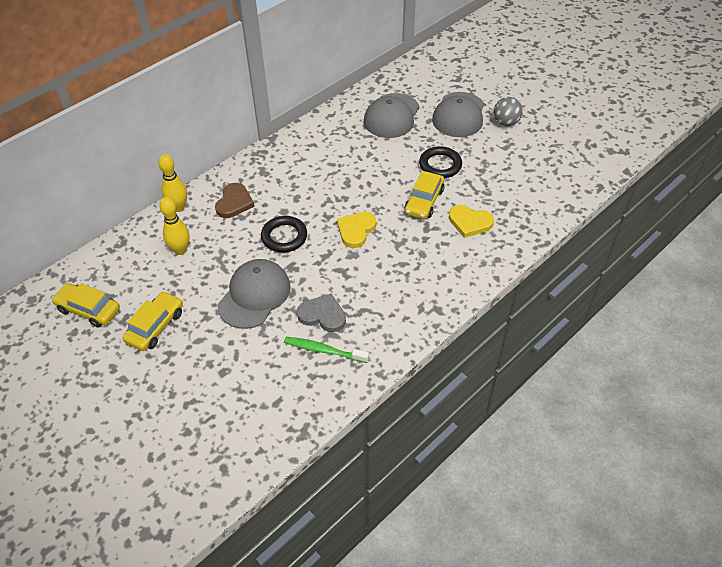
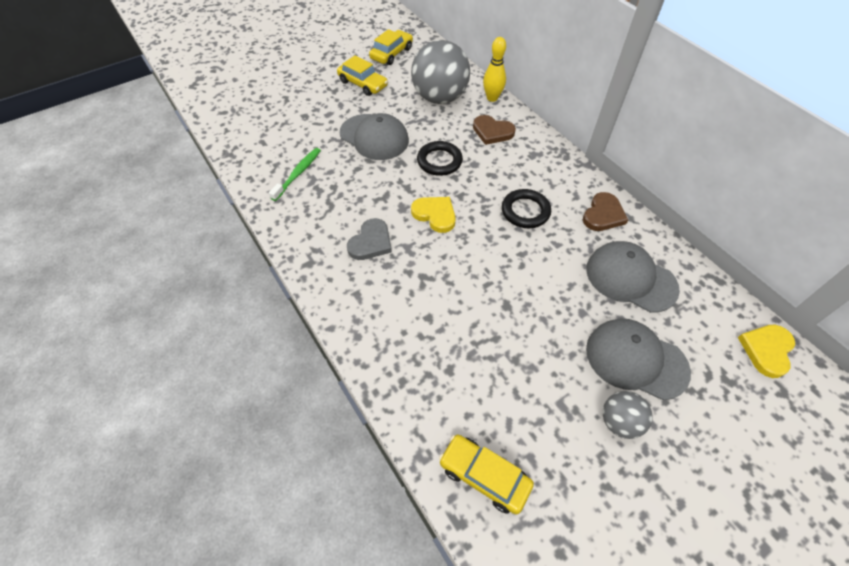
camera: 100 degrees right, 5 degrees up
(180, 250) = (439, 98): yellow bowling pin -> grey ball
(322, 315) = (336, 177): grey heart -> grey heart (371, 242)
(330, 129) = (603, 214): none -> brown heart
(424, 201) = (467, 282): yellow car -> yellow car (484, 476)
(440, 165) = (529, 313): black ring -> black ring (525, 211)
(469, 222) = (423, 322): yellow heart -> yellow heart (766, 350)

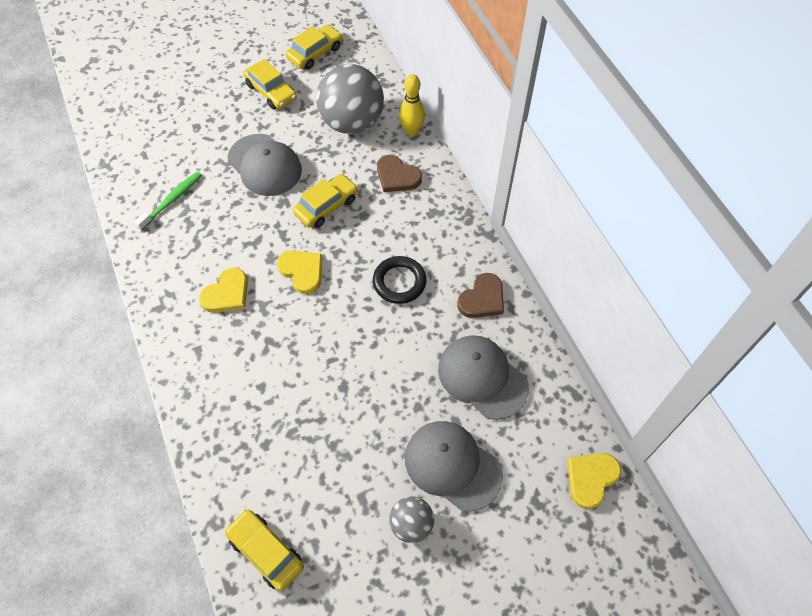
camera: 10 degrees right, 5 degrees up
(371, 242) = (227, 293): grey heart -> yellow heart
(439, 161) = (326, 206): black ring -> yellow car

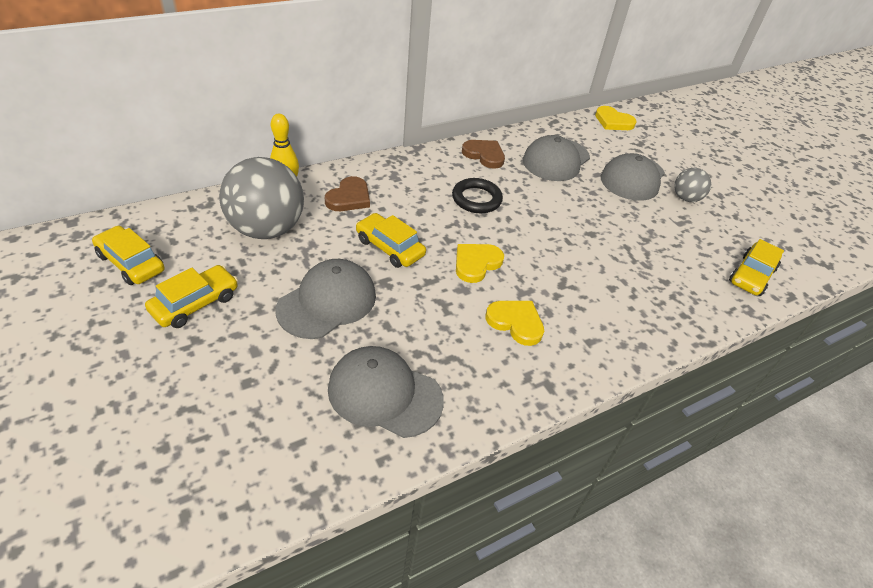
camera: 100 degrees left, 15 degrees down
(172, 200) = (384, 394): green toothbrush -> grey cap

